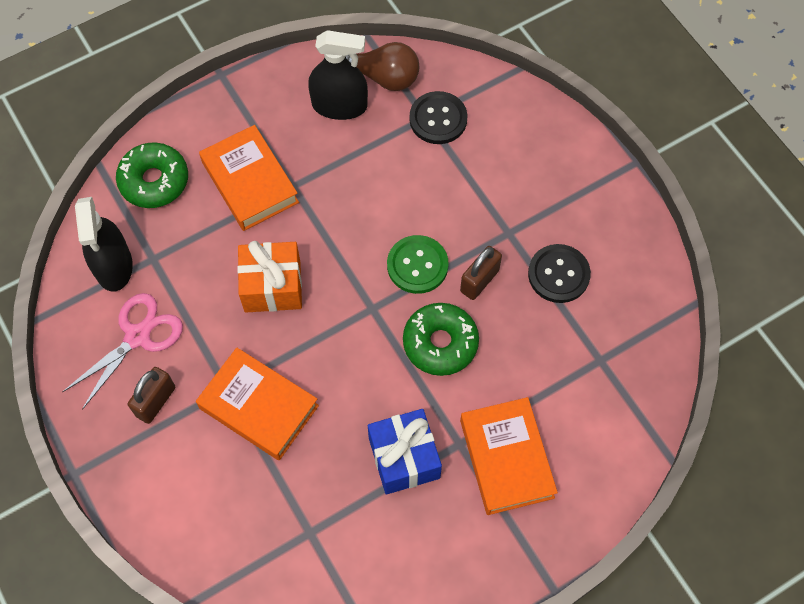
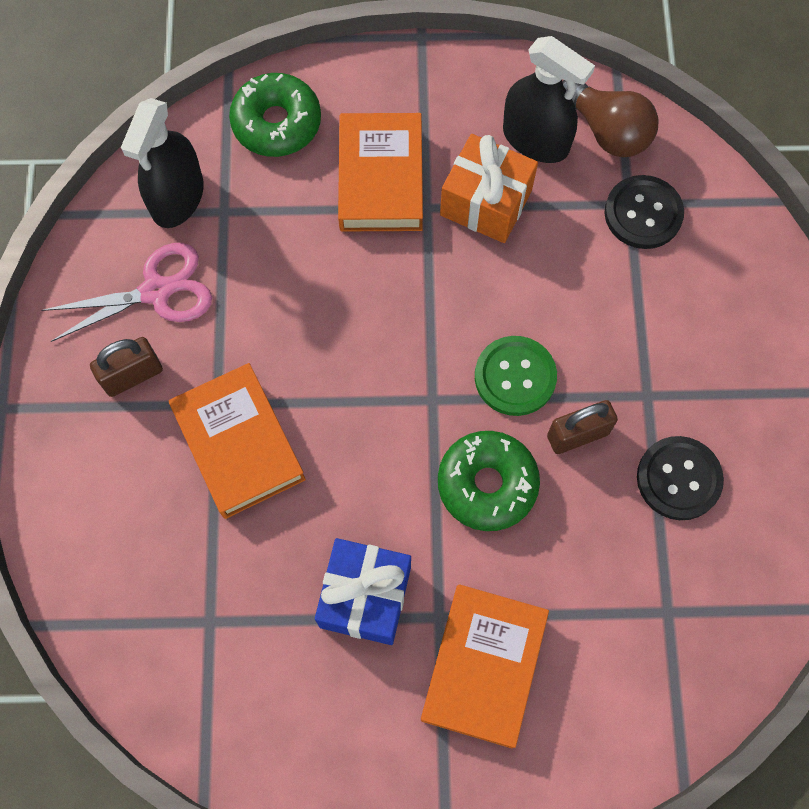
camera: 30 degrees right, 5 degrees up
(272, 286) = (335, 313): orange gift -> orange gift (486, 203)

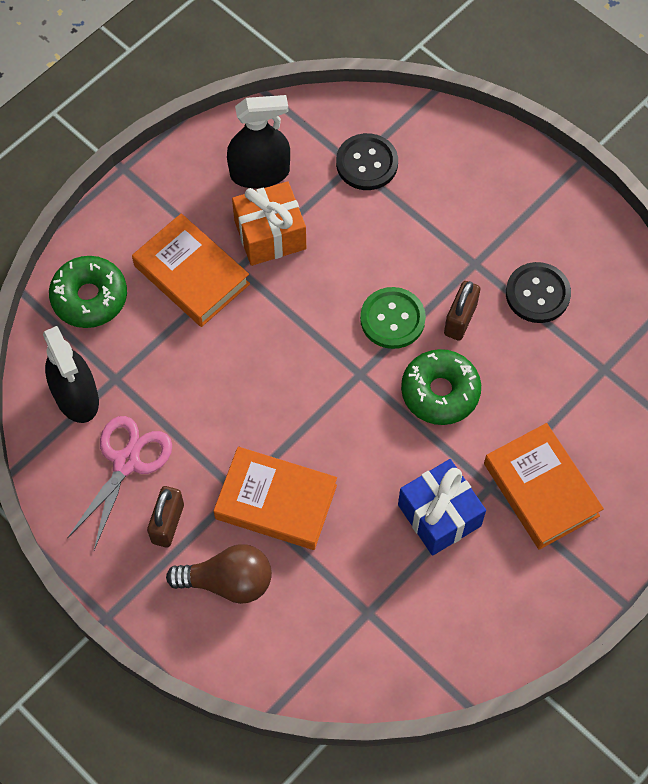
camera: 45 degrees left, 5 degrees down
(607, 131) = (296, 132): brown light bulb -> brown light bulb (228, 581)

